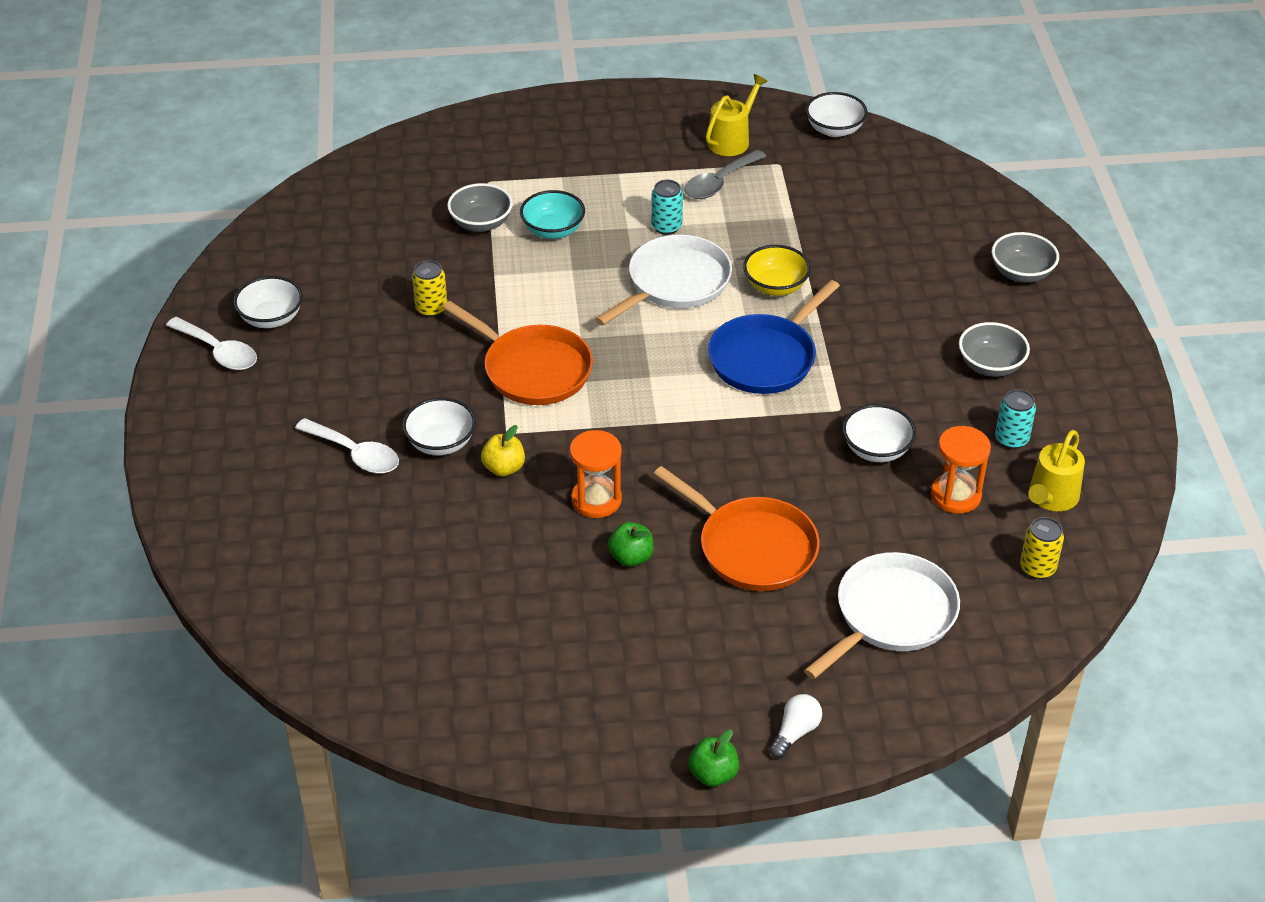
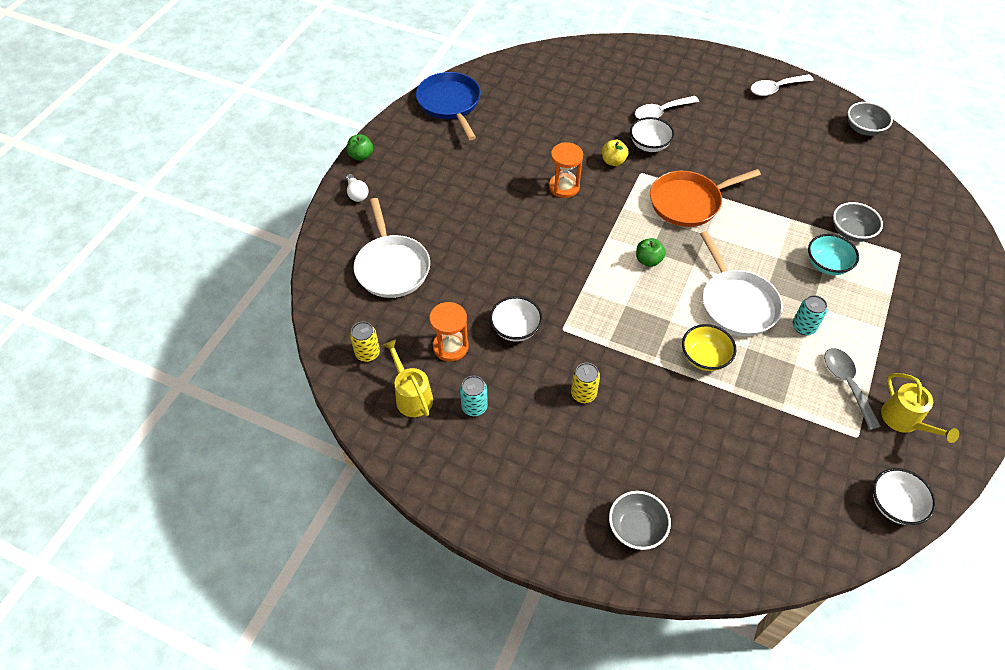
camera: 120 degrees right, 10 degrees up
(271, 318) = (796, 115): white bowl -> none
(431, 308) = (771, 180): yellow can -> yellow can (583, 394)
(631, 557) = (513, 183): green apple -> green apple (648, 260)
(752, 547) = (483, 233): orange pan -> none
(766, 358) = (634, 315): blue pan -> blue pan (450, 104)
(990, 365) = (549, 439): grey bowl -> grey bowl (864, 129)

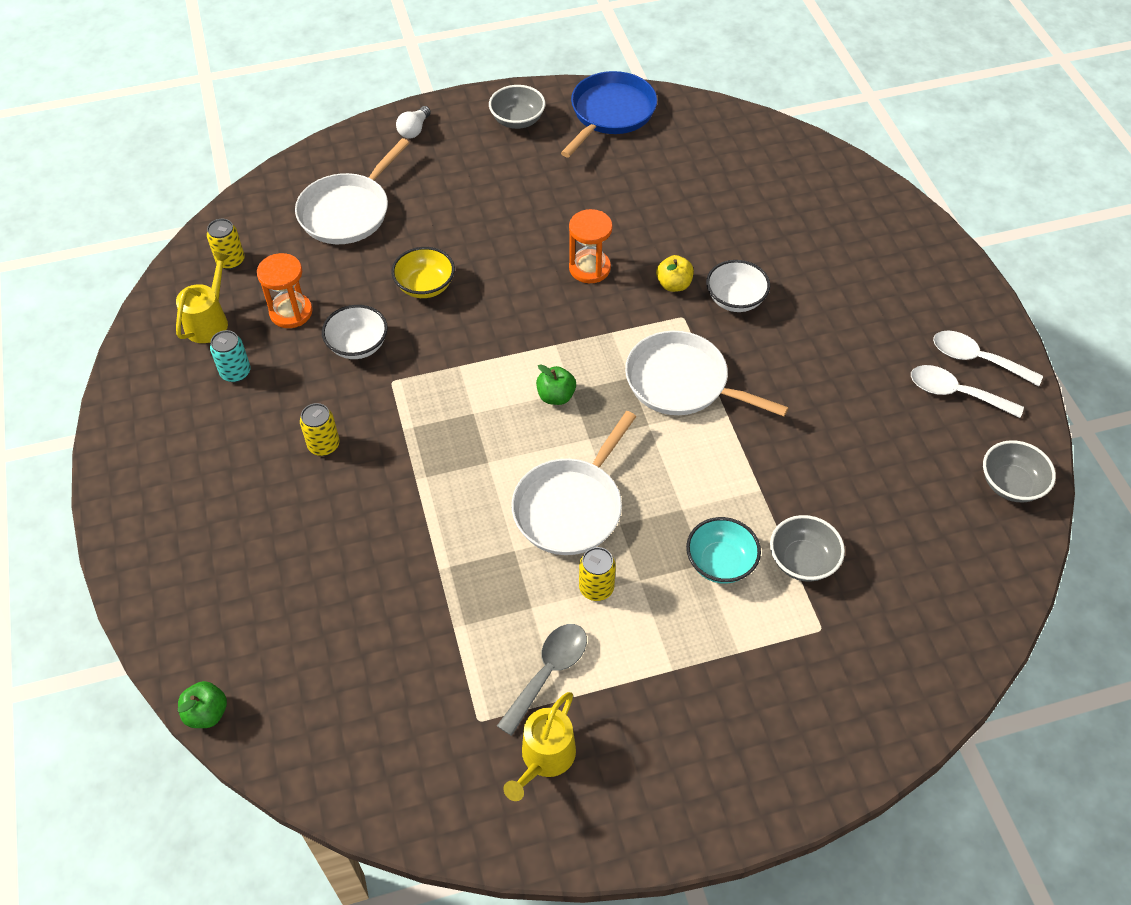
camera: 50 degrees right, 0 degrees up
(361, 156) = (466, 101): green apple -> green apple (207, 713)
(636, 528) = (196, 579): grey bowl -> grey bowl (517, 120)
(661, 112) = (802, 280): white spoon -> white spoon (956, 393)
(688, 202) = (682, 382): orange pan -> white pan
(704, 357) = (464, 519): yellow bowl -> yellow bowl (425, 286)
(803, 327) = (596, 588): turquoise can -> yellow can
(895, 504) = (412, 803): white bowl -> none

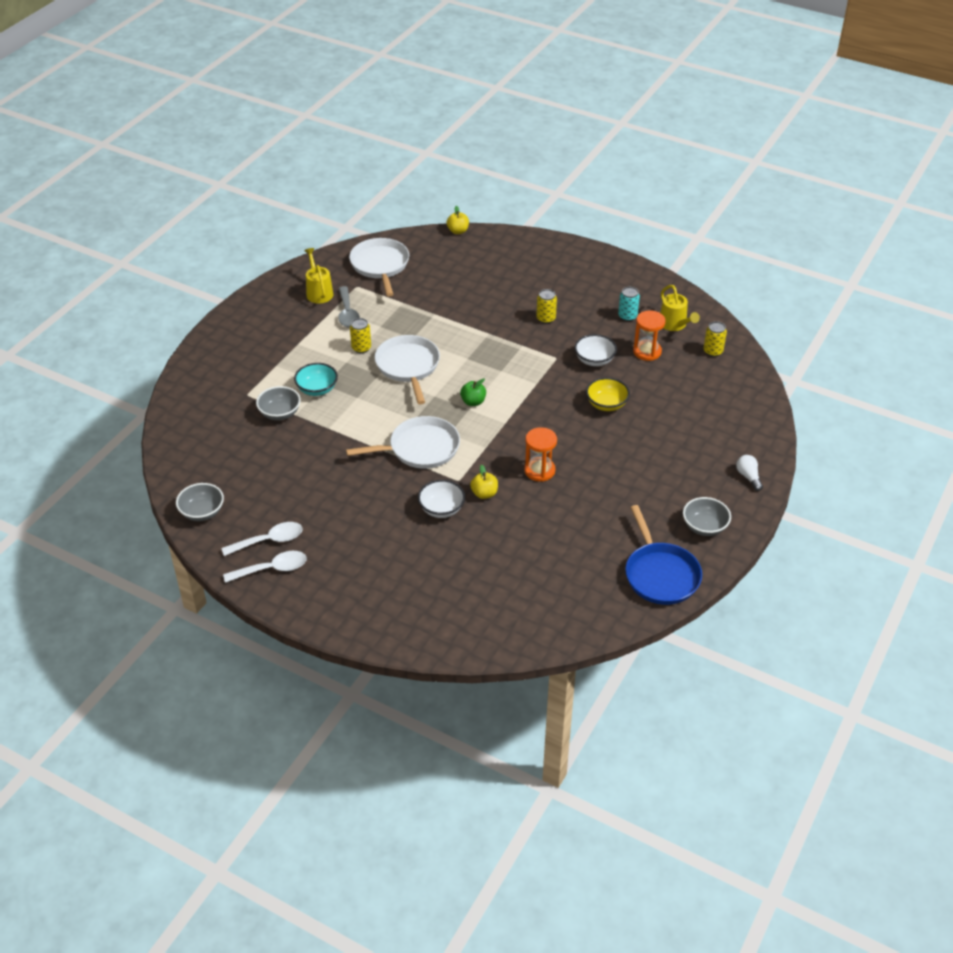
camera: 135 degrees right, 10 degrees down
(207, 713) = (458, 231): green apple -> yellow apple
(348, 211) = (703, 410): white pan -> white pan (380, 265)

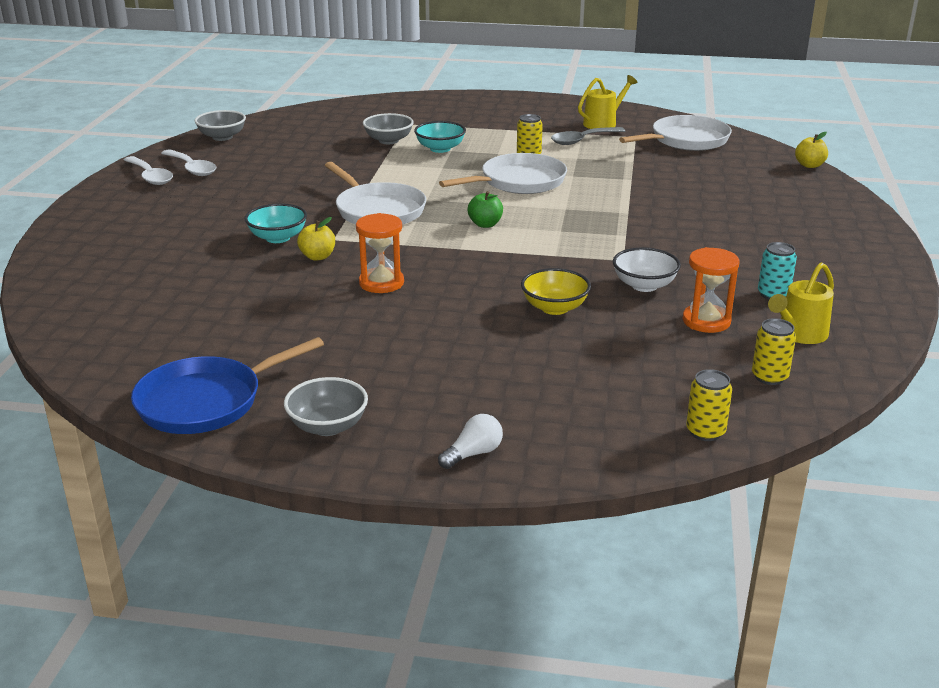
camera: 70 degrees right, 15 degrees down
(441, 509) = (278, 238): white bowl -> turquoise bowl
(546, 318) = (698, 241): yellow can -> yellow can (705, 432)

